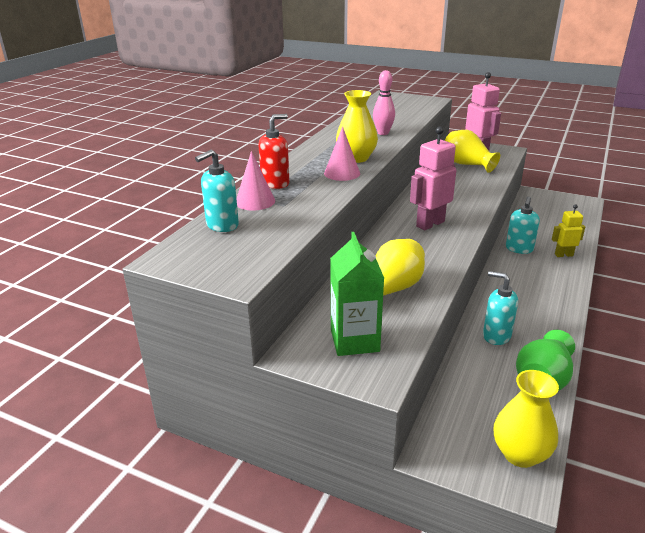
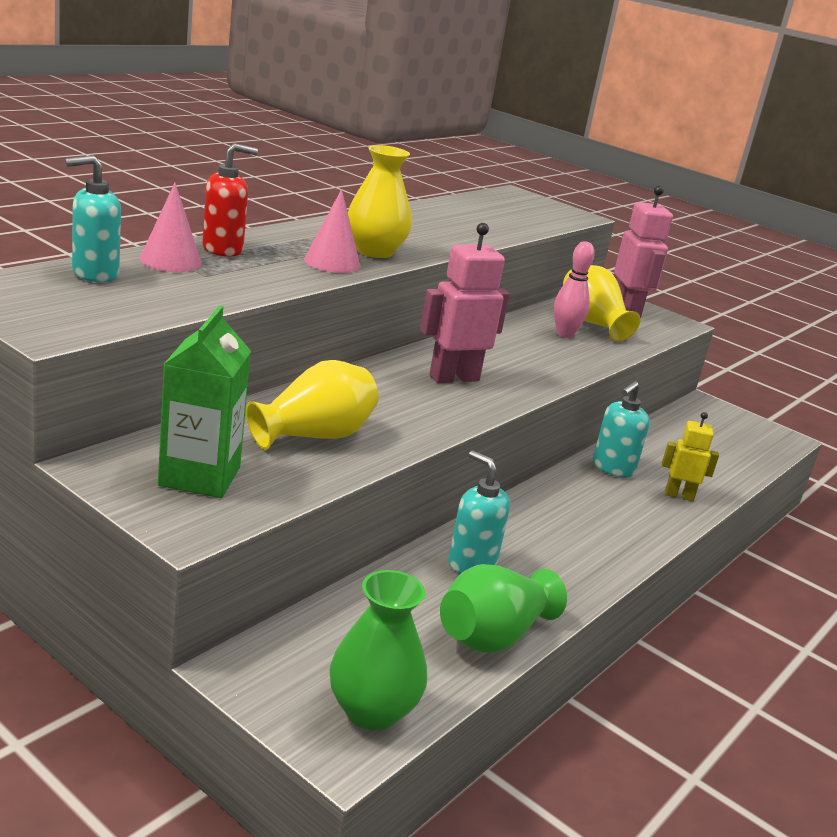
camera: 10 degrees right, 5 degrees down
(383, 133) = (451, 234): pink bowling pin -> pink bowling pin (564, 334)
(520, 454) = (372, 711): yellow vase -> green vase

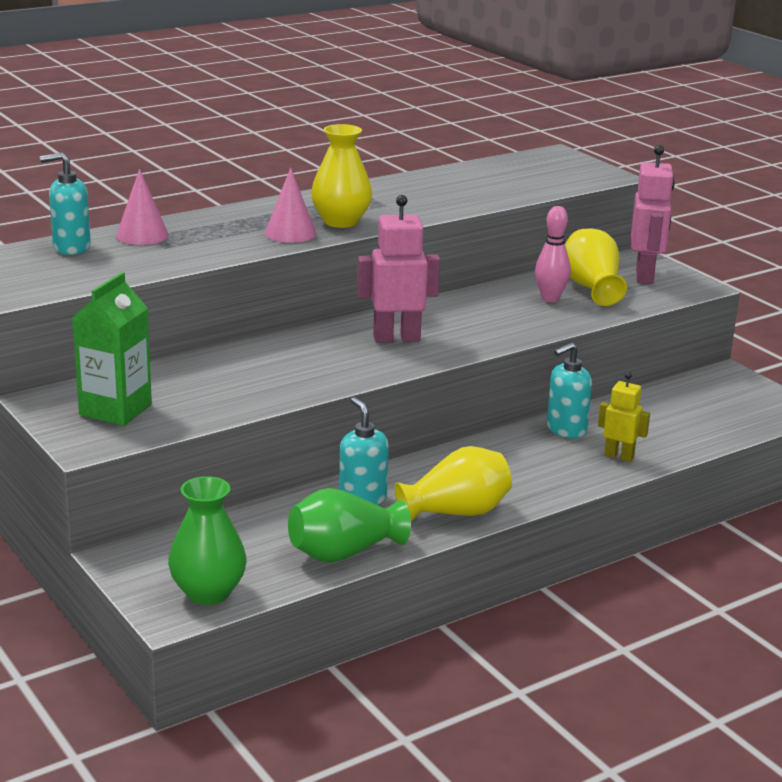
camera: 20 degrees right, 0 degrees up
(223, 249) = (196, 223): red soap dispenser -> none
(314, 436) = (230, 383): yellow vase -> yellow vase (456, 512)

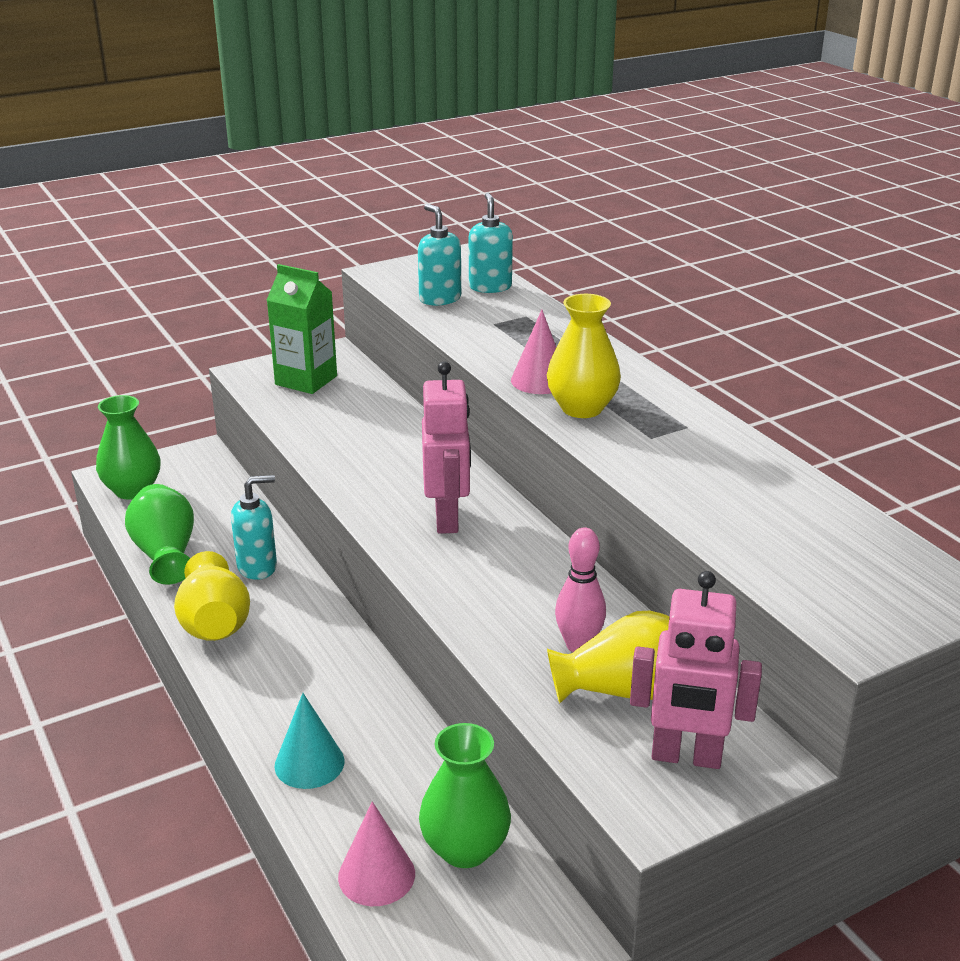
camera: 95 degrees right, 5 degrees up
(142, 235) = (526, 313): pink cone -> pink cone (376, 875)
(566, 430) = (386, 724): turquoise soap dispenser -> turquoise soap dispenser (439, 299)
(619, 456) = (309, 763): yellow robot -> turquoise cone
(674, 401) = (465, 848): none -> green vase

